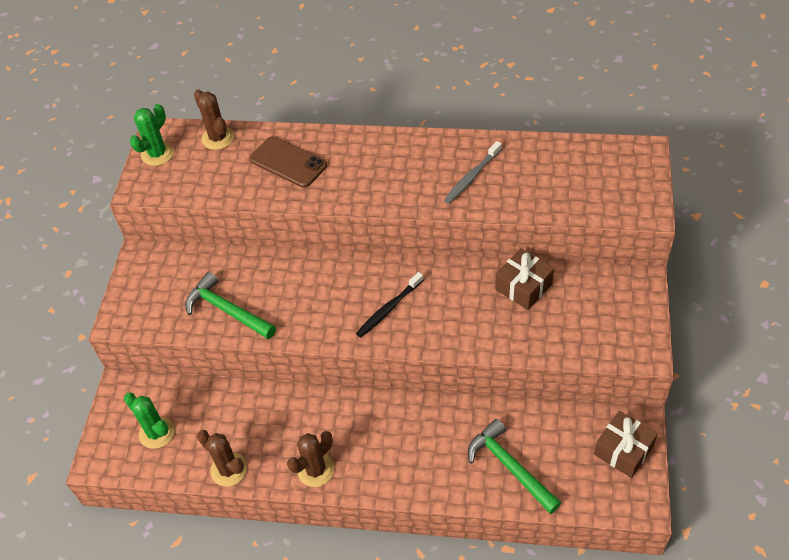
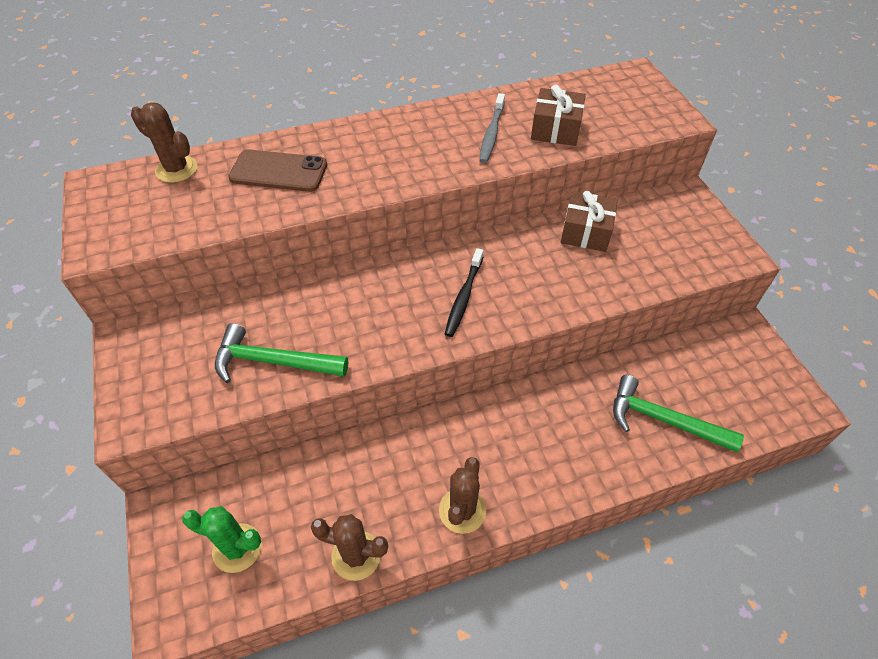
camera: 30 degrees left, 0 degrees up
(157, 154) = (104, 205): green cactus -> none
(623, 450) = (753, 361): brown gift -> brown gift (555, 129)

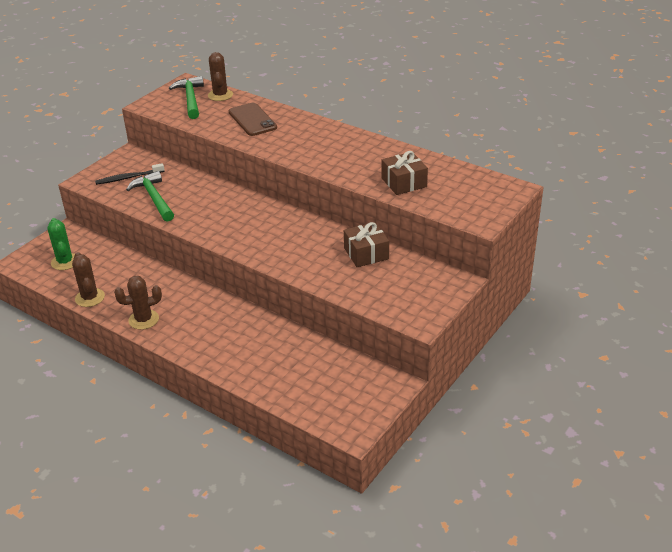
camera: 55 degrees right, 15 degrees down
(464, 297) = (259, 233): black toothbrush -> black toothbrush (128, 178)
(491, 133) = (369, 164): grey toothbrush -> none
(663, 420) = (276, 370): green hammer -> green hammer (190, 99)

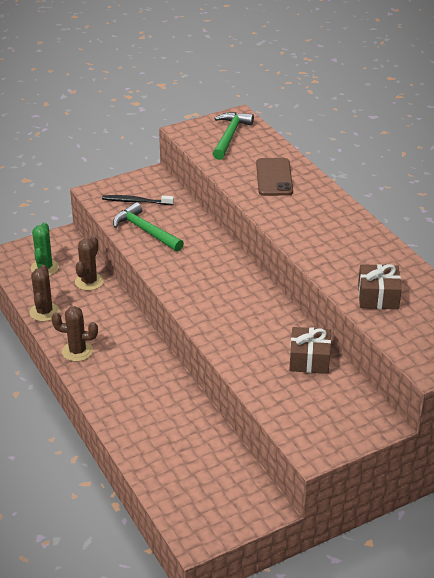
camera: 25 degrees right, 0 degrees up
(154, 198) = (145, 231): green hammer -> green hammer turned 45 degrees counterclockwise
(220, 95) = (261, 140): brown cactus -> brown cactus (89, 282)

